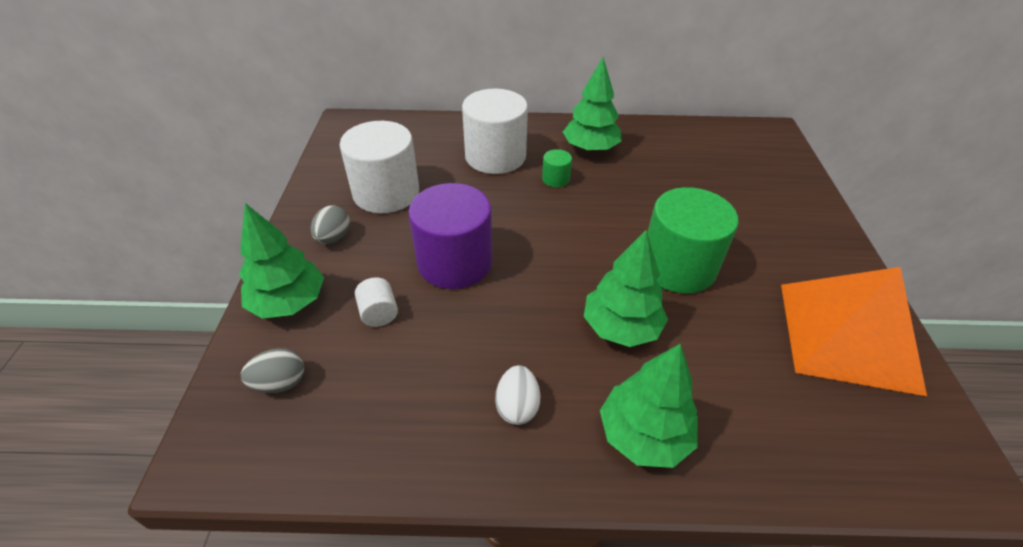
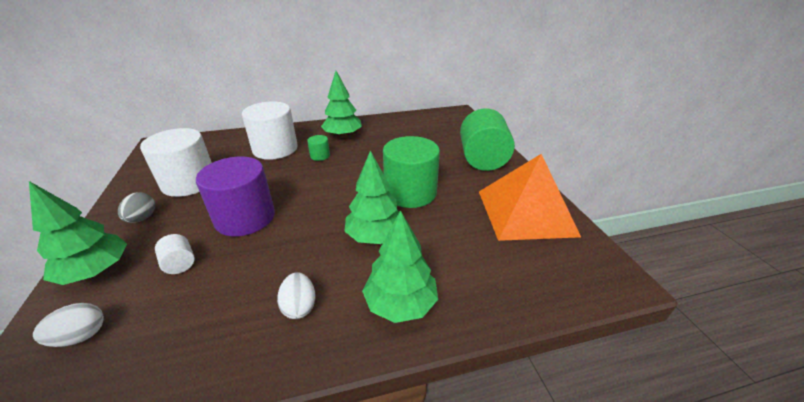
camera: 15 degrees left, 10 degrees down
(280, 383) = (81, 336): grey egg -> white egg
(797, 229) = (482, 159): none -> green cylinder

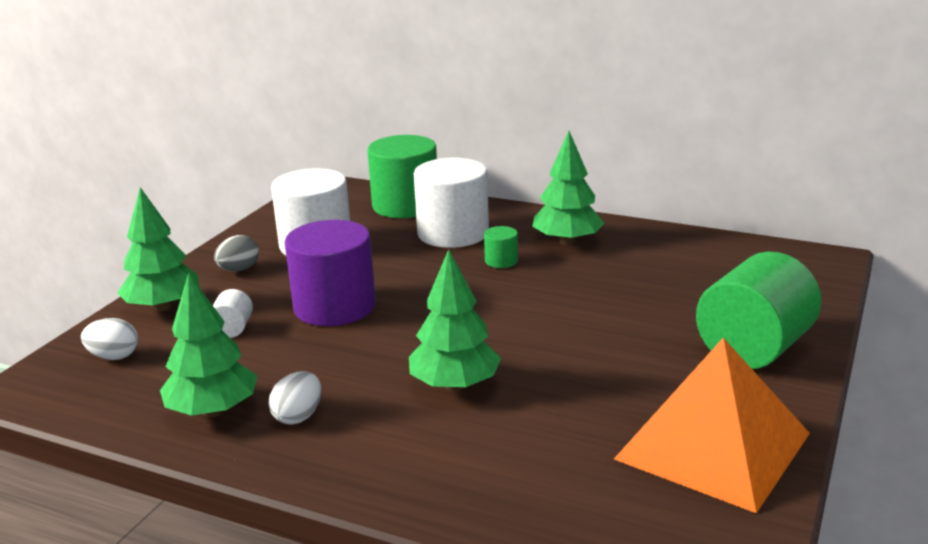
camera: 40 degrees right, 10 degrees down
(400, 303) = (399, 463): green tree -> green tree (213, 411)
(410, 192) = (568, 352): green cylinder -> green cylinder (405, 205)

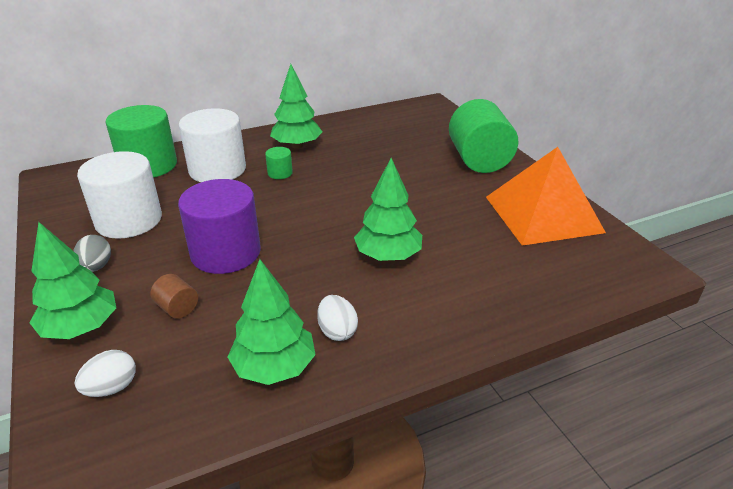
camera: 50 degrees left, 10 degrees up
(233, 329) = (177, 308): white cylinder -> brown cylinder

